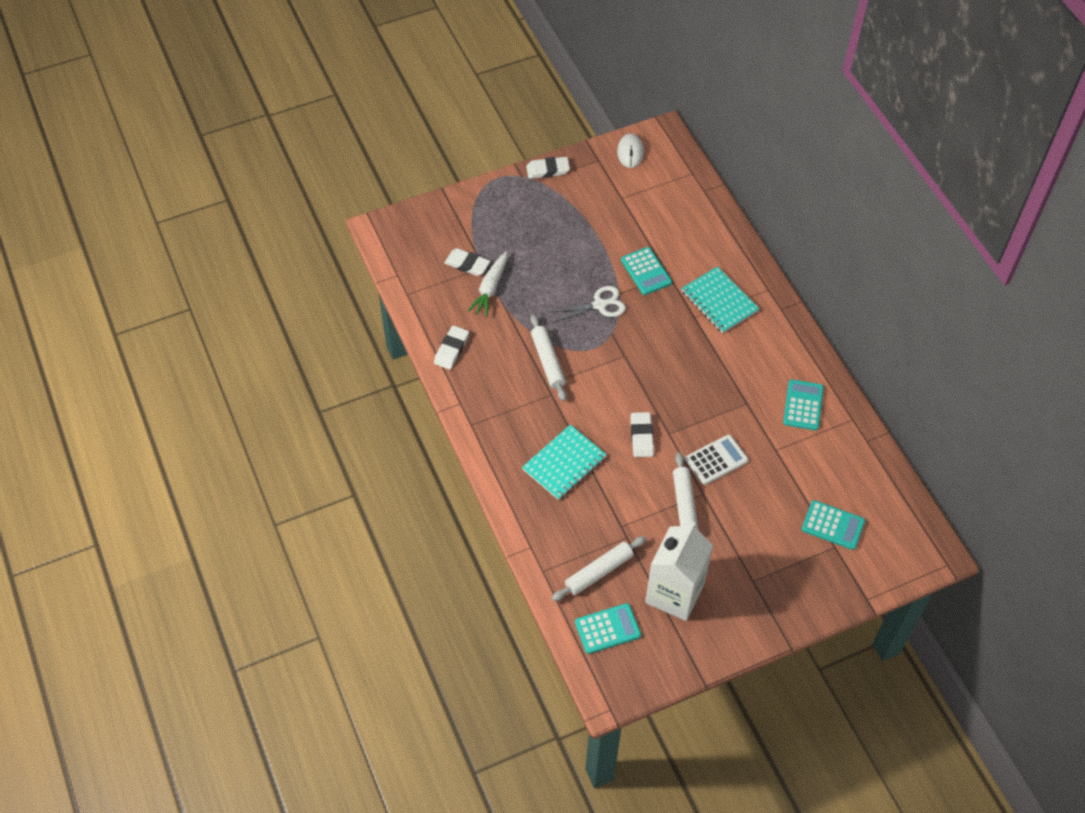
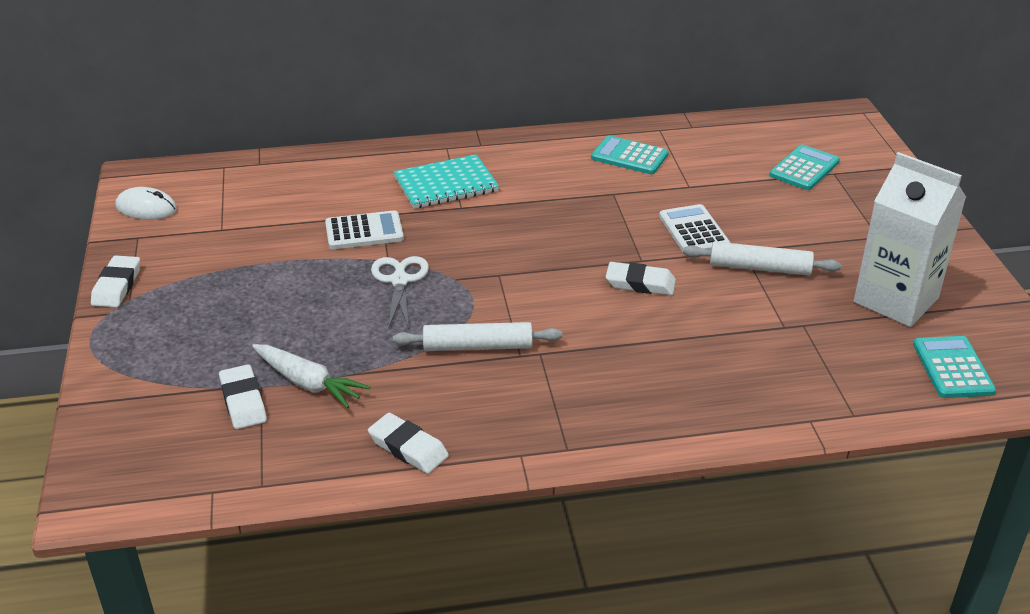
camera: 75 degrees left, 20 degrees down
(467, 264) = (243, 401): white eraser -> white eraser turned 60 degrees counterclockwise
(564, 463) = (667, 361): turquoise notebook -> none
(599, 572) = (859, 360): white rolling pin -> none
(646, 271) = (364, 231): turquoise calculator -> white calculator

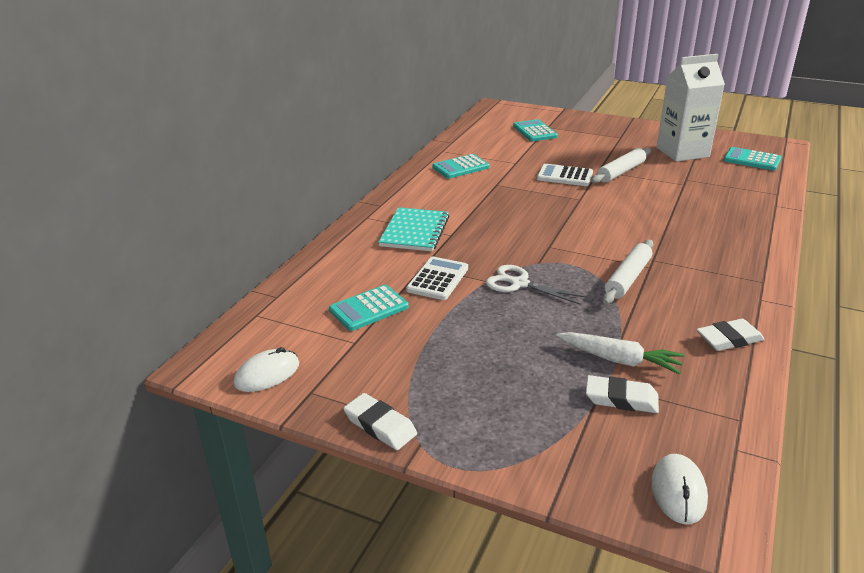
camera: 55 degrees left, 5 degrees down
(129, 468) = (678, 491): none -> white mouse
(279, 215) = (369, 309): none -> turquoise calculator
(308, 383) = (619, 360): white carrot -> white carrot turned 45 degrees clockwise
(640, 283) = (604, 207): white eraser -> none

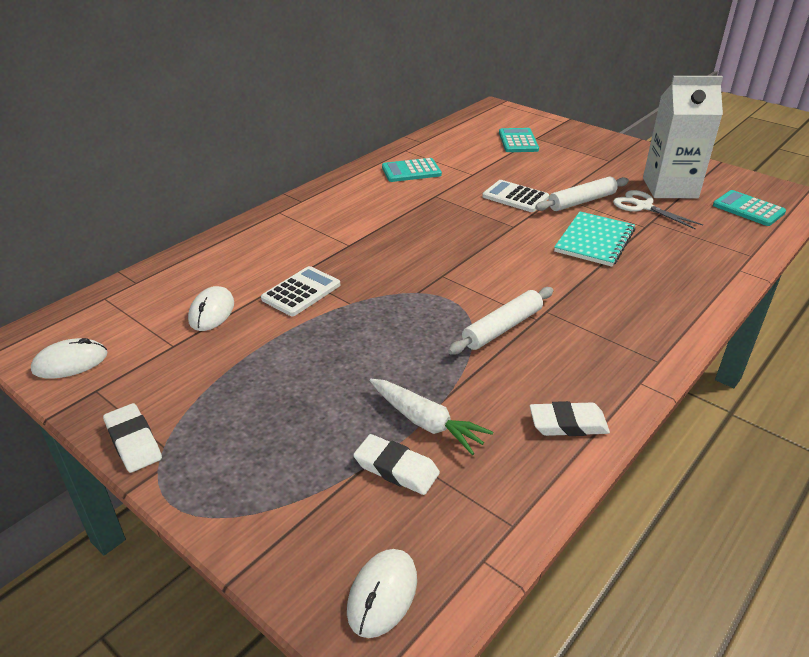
camera: 15 degrees right, 5 degrees up
(369, 309) = (212, 312): turquoise calculator -> white mouse
(415, 231) = (315, 235): turquoise notebook -> turquoise notebook (594, 241)
(519, 284) = (380, 312): white scissors -> white scissors (643, 206)

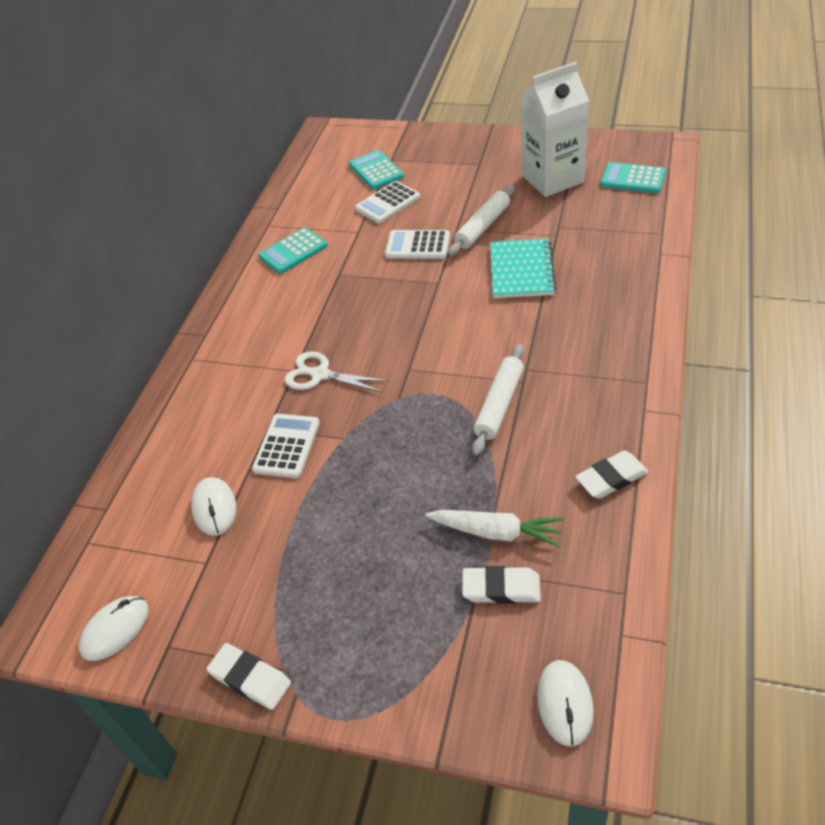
camera: 20 degrees left, 10 degrees up
(511, 163) = (388, 203): none -> white calculator
(643, 206) = (541, 211): white scissors -> white scissors (320, 375)

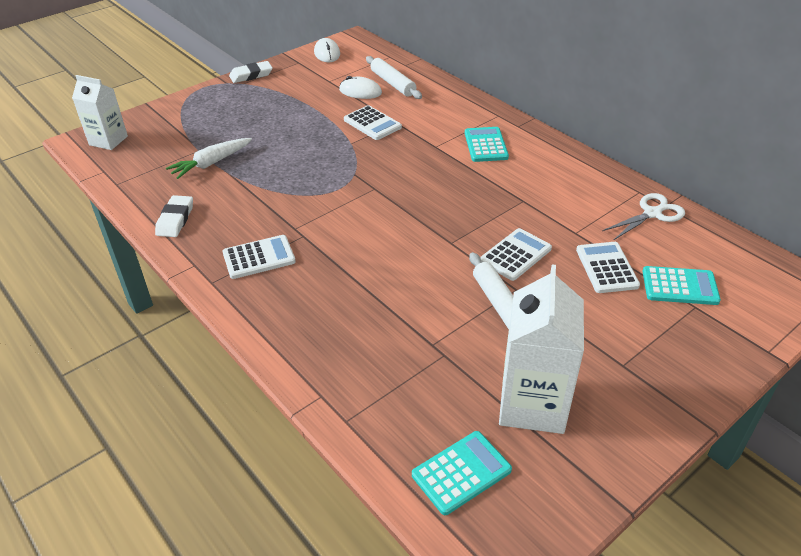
camera: 120 degrees right, 5 degrees down
(293, 251) = (582, 191): turquoise calculator -> turquoise calculator (485, 145)
(320, 375) = (417, 154): white scissors -> white scissors (652, 213)
(499, 405) = (290, 208): white rolling pin -> white rolling pin (393, 83)
(501, 588) = (181, 150): white eraser -> none
(521, 270) = (409, 294): turquoise notebook -> none
(565, 703) = (108, 140): white mouse -> white carton
(584, 376) = (259, 257): none -> white calculator

